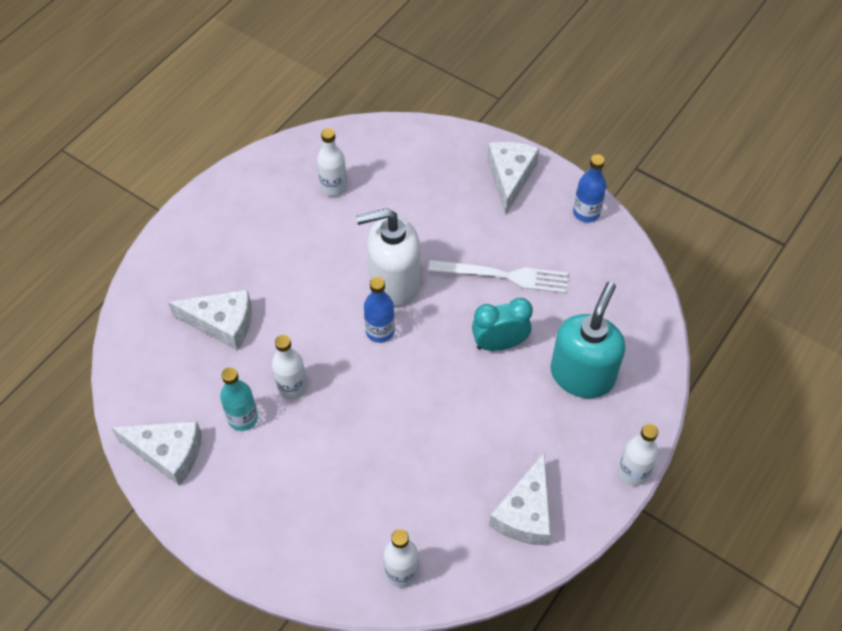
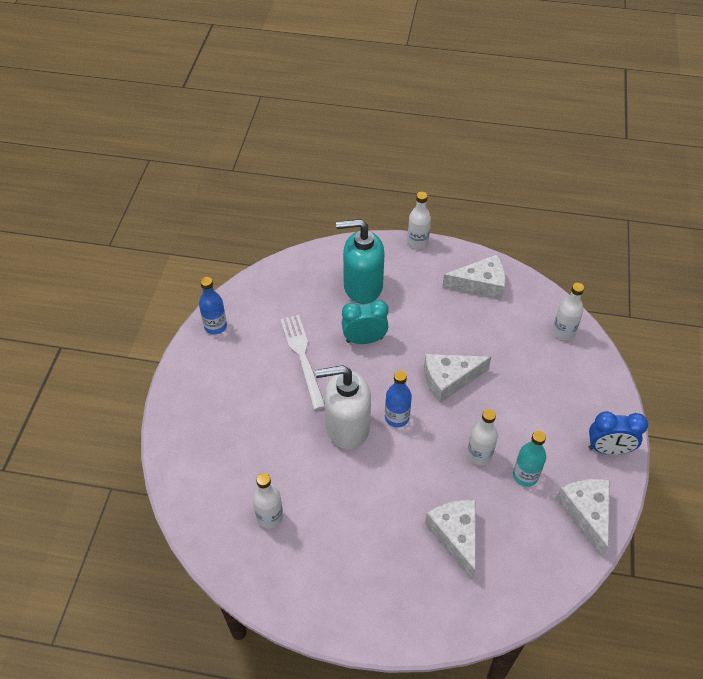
camera: 115 degrees left, 5 degrees down
(220, 522) = (608, 449): none -> blue clock
(394, 282) = (347, 427): white soap dispenser -> white soap dispenser turned 120 degrees clockwise
(499, 344) = (364, 340): turquoise clock -> turquoise clock turned 120 degrees clockwise
(510, 177) = (200, 387): white cheese -> white cheese (449, 379)

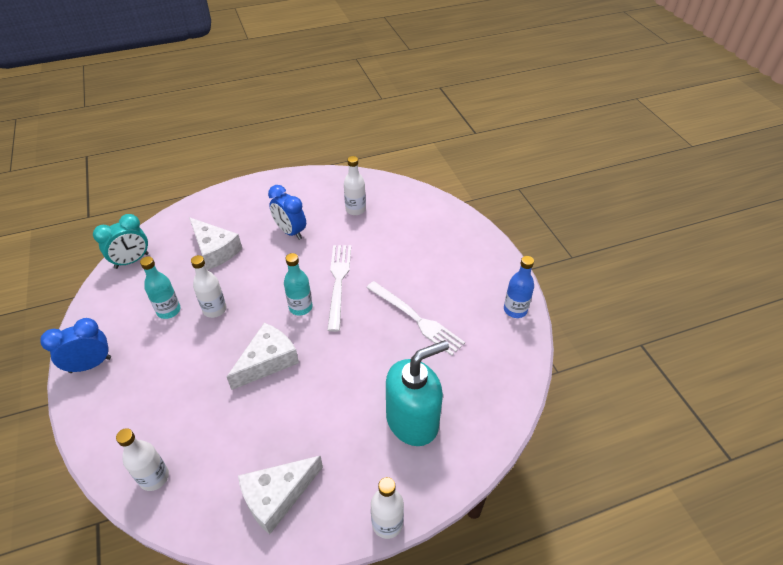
camera: 150 degrees right, 5 degrees down
(347, 427) = (338, 283): white soap dispenser -> white fork
(360, 520) = (290, 232): none -> blue clock
(364, 340) = (371, 362): turquoise clock -> turquoise clock (132, 261)
(397, 417) = (300, 307): blue bottle -> turquoise bottle
(586, 513) = (109, 305): white cheese -> none

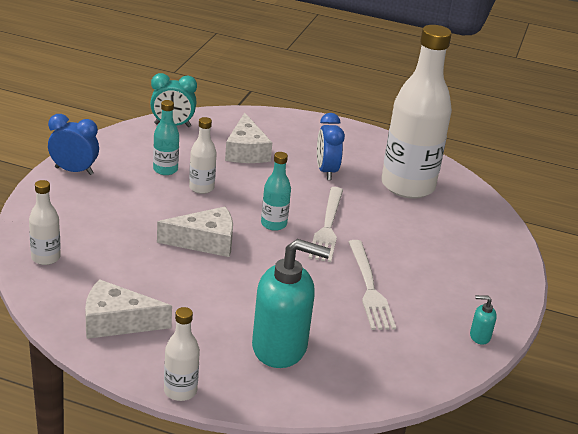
camera: 35 degrees right, 15 degrees down
(338, 283) = (327, 226): white fork -> white fork turned 150 degrees clockwise
(355, 209) = (407, 186): white bottle -> white bottle, size x2.26
(515, 310) = (479, 336): blue bottle -> turquoise soap dispenser

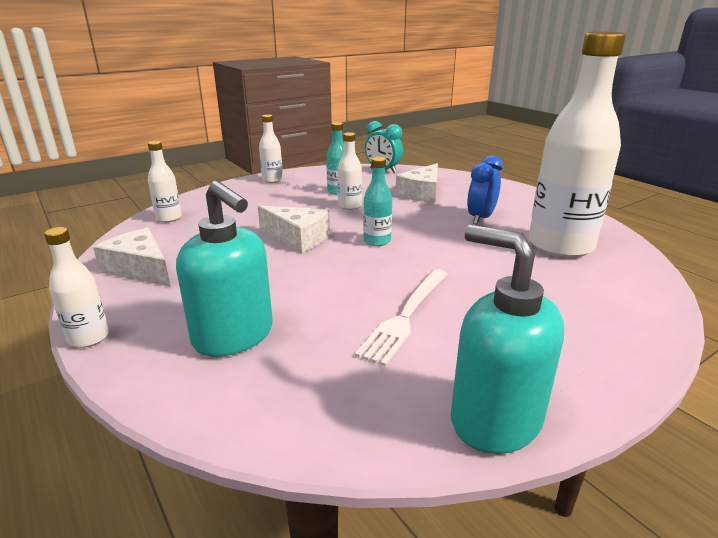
camera: 40 degrees right, 5 degrees down
(74, 171) = (272, 180): blue clock -> white bottle
(327, 226) = (428, 255): white fork -> none
(479, 336) = (495, 419): turquoise soap dispenser -> turquoise soap dispenser, size x2.48

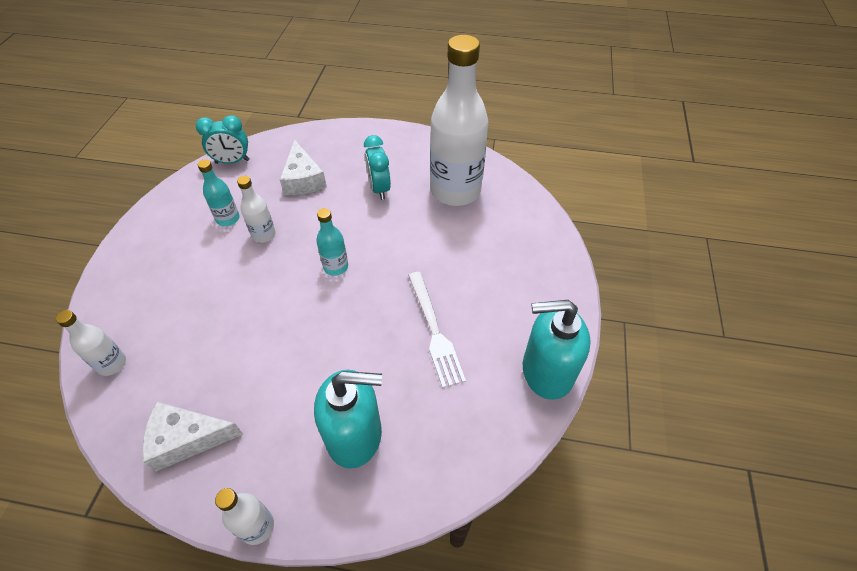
camera: 45 degrees left, 25 degrees up
(272, 180) = (139, 239): white bottle -> none
(298, 238) = (271, 305): white cheese -> none
(481, 218) = (379, 189): blue clock -> turquoise clock

